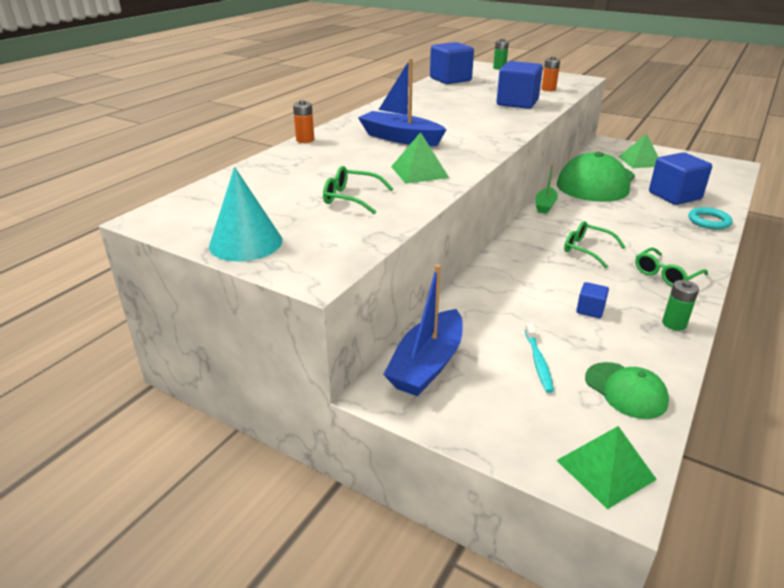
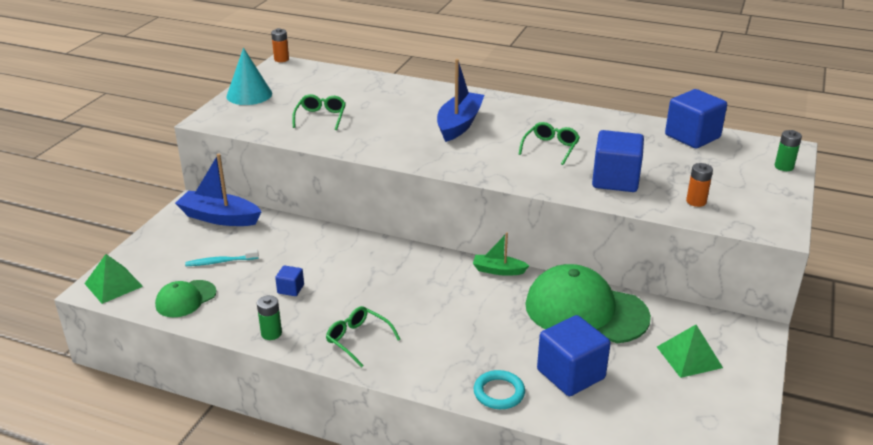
camera: 80 degrees right, 0 degrees up
(305, 140) = (439, 87): orange battery -> orange battery (281, 59)
(419, 172) = (378, 138): green pyramid -> none
(586, 249) = (401, 293): green glasses -> green glasses (550, 148)

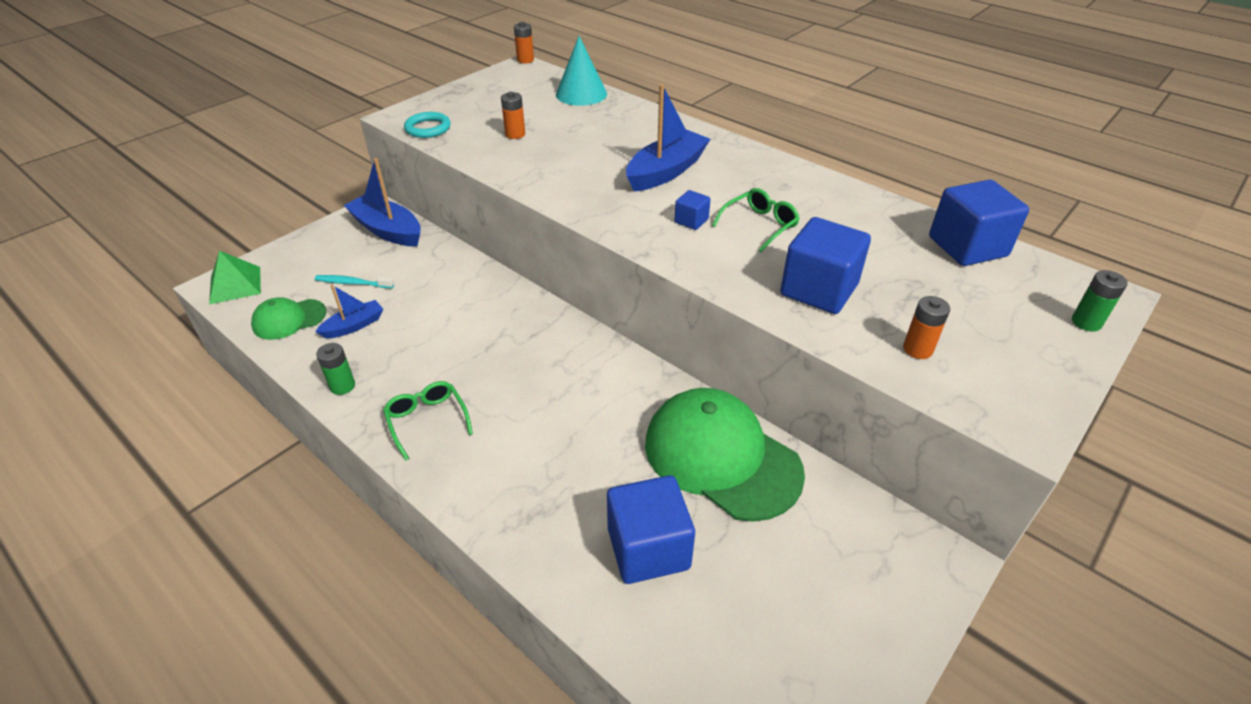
camera: 20 degrees right, 10 degrees up
(247, 291) = (354, 326): none -> blue boat
(249, 95) = (461, 95): turquoise cone -> turquoise cone (581, 94)
(290, 289) = (399, 334): blue cube -> blue cube (691, 221)
(321, 117) = (515, 134): green glasses -> orange battery
(498, 270) = (645, 370): green boat -> none
(499, 392) = (542, 548): turquoise ring -> turquoise ring (428, 128)
(689, 357) = (825, 571): green pyramid -> none

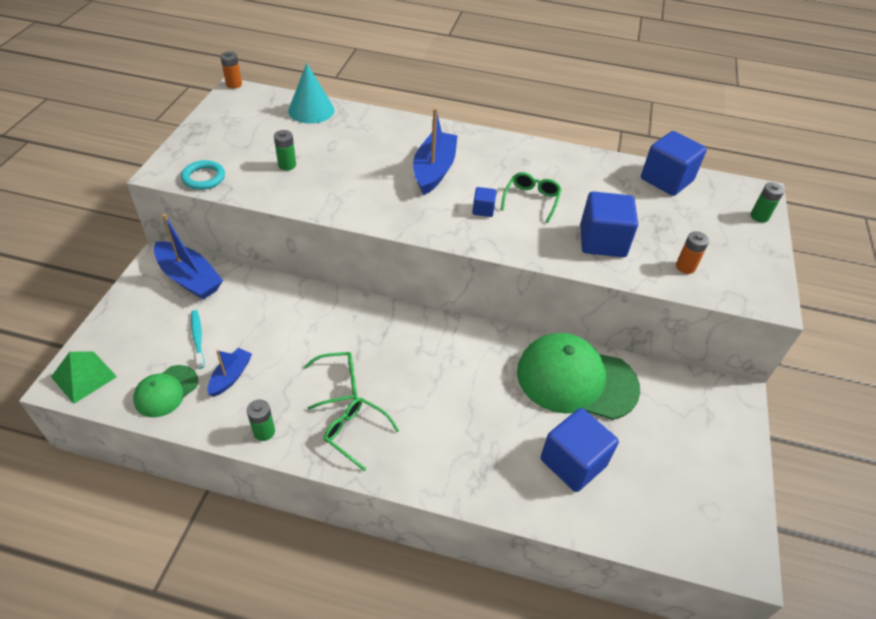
camera: 30 degrees left, 5 degrees up
(353, 283) = (197, 338): turquoise toothbrush -> turquoise toothbrush turned 90 degrees clockwise
(387, 230) = (189, 278): blue boat -> blue boat turned 150 degrees counterclockwise
(448, 367) = (338, 384): none -> green glasses
(515, 134) = (287, 165): orange battery -> green battery

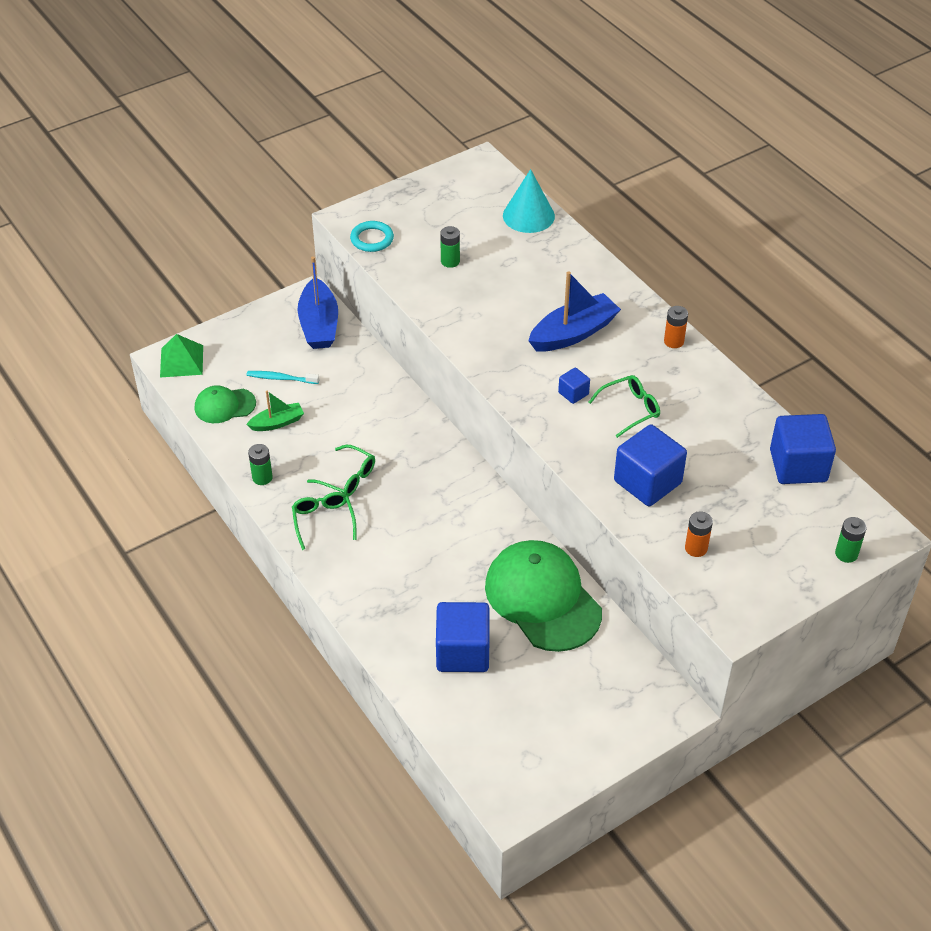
camera: 45 degrees right, 0 degrees up
(197, 338) = (281, 378): turquoise toothbrush -> turquoise toothbrush turned 105 degrees counterclockwise
(231, 376) = (277, 423): blue boat -> green boat
(234, 84) = (487, 154): orange battery -> orange battery (673, 341)

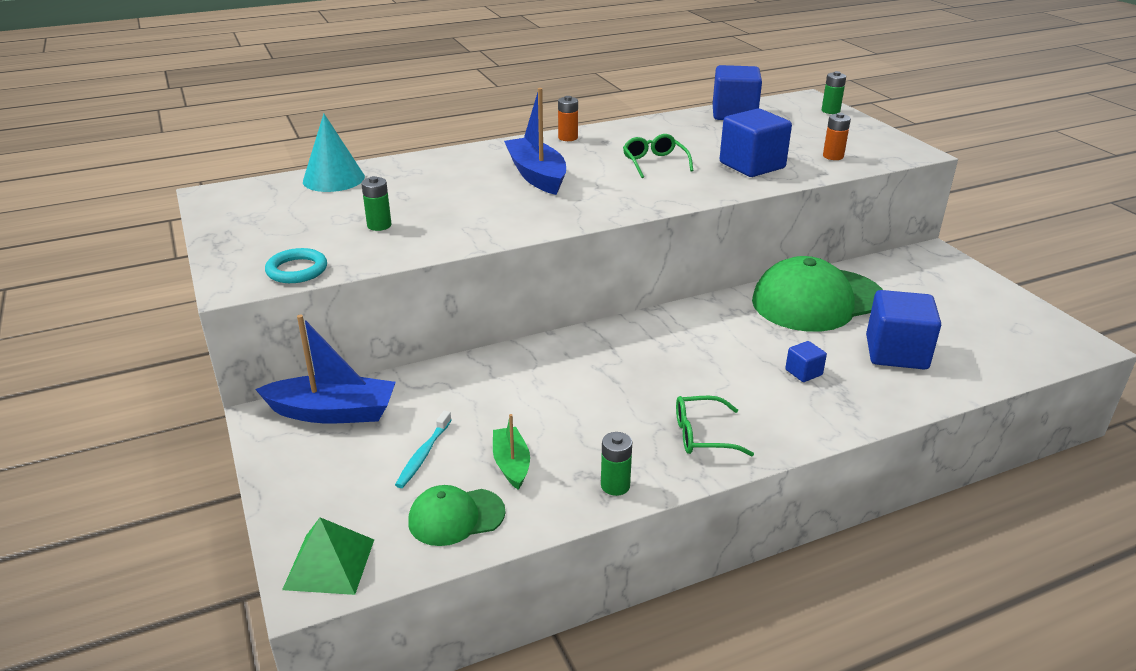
camera: 80 degrees left, 15 degrees down
(224, 406) = (456, 517): green cap -> green cap turned 75 degrees clockwise
(348, 477) = (629, 409): green glasses -> none
(573, 393) = (626, 184): blue cube -> blue cube (803, 372)

